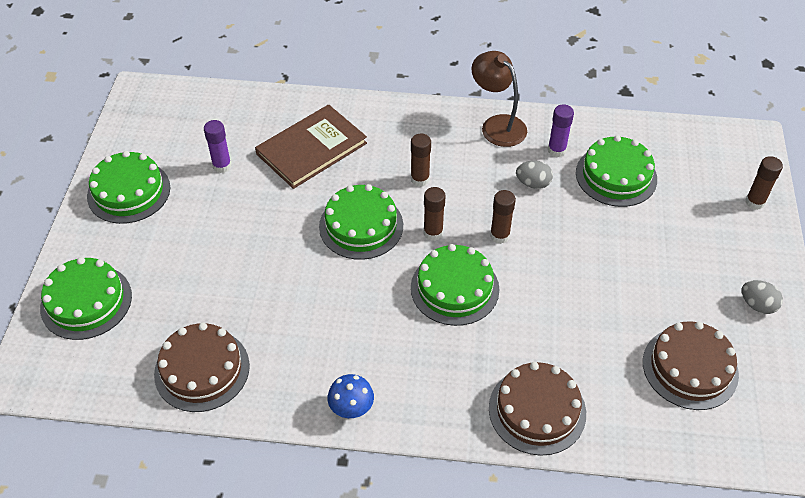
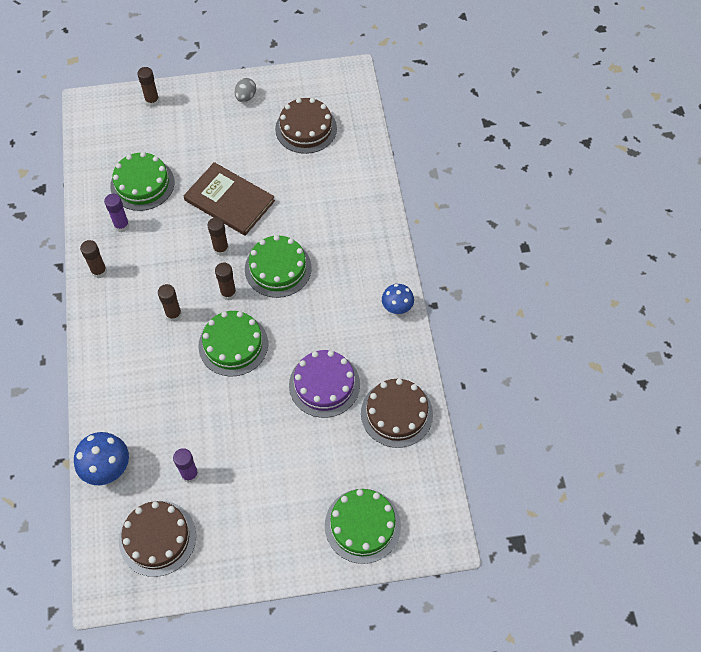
camera: 105 degrees left, 10 degrees up
(129, 192) = (237, 543): green cake -> none
(259, 107) = (108, 469): none -> blue mushroom
(273, 303) = (324, 384): none -> purple cake
(311, 148) = (154, 407): brown book -> brown book (229, 201)
(497, 125) = (99, 271): brown lamp -> brown glue stick
(533, 183) = (162, 236): grey egg -> none
(537, 410) = (363, 204): brown cake -> brown cake (157, 538)

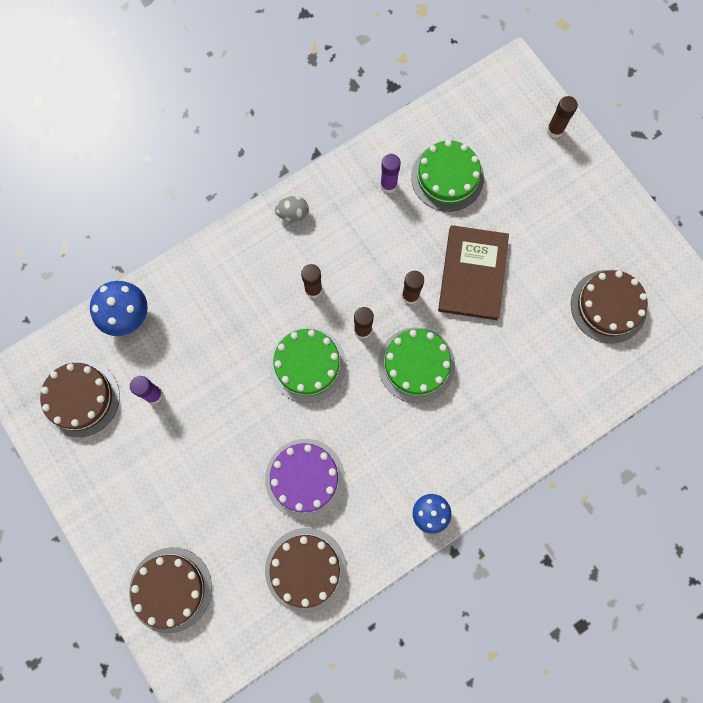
camera: 65 degrees right, 15 degrees up
(99, 271) = (327, 193): brown glue stick -> none
(246, 97) = (614, 221): grey egg -> grey egg (293, 214)
(362, 525) = (170, 589): green cake -> brown cake

